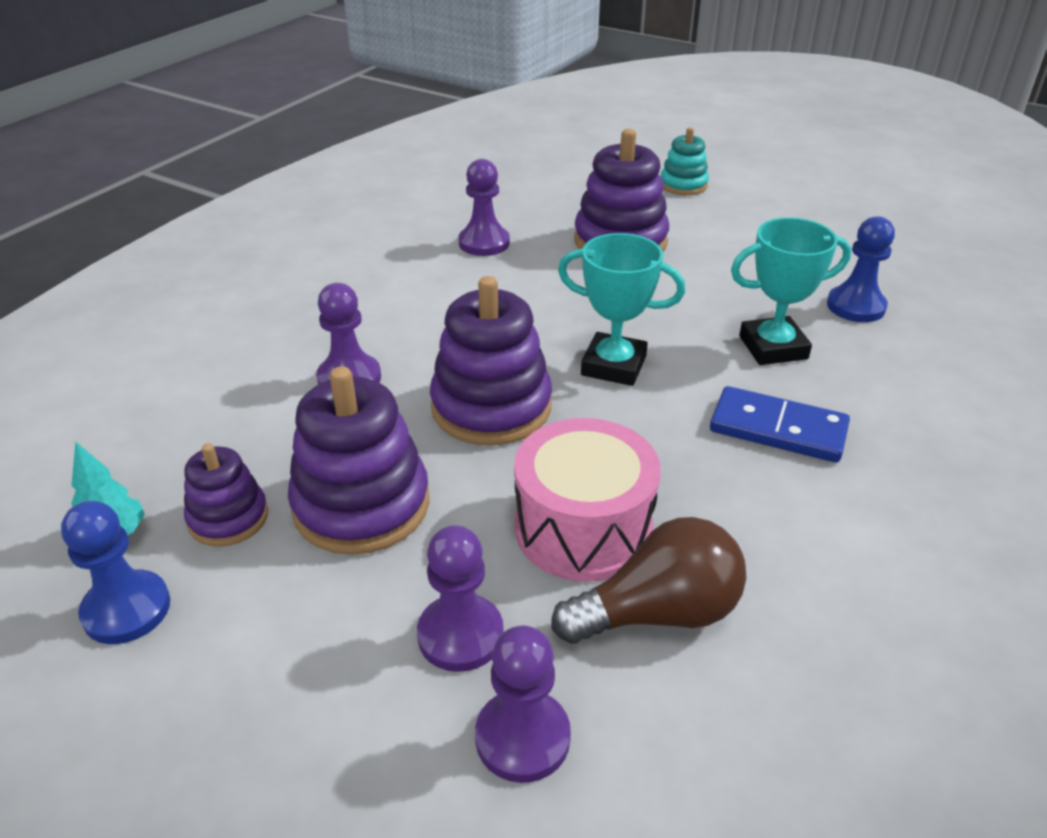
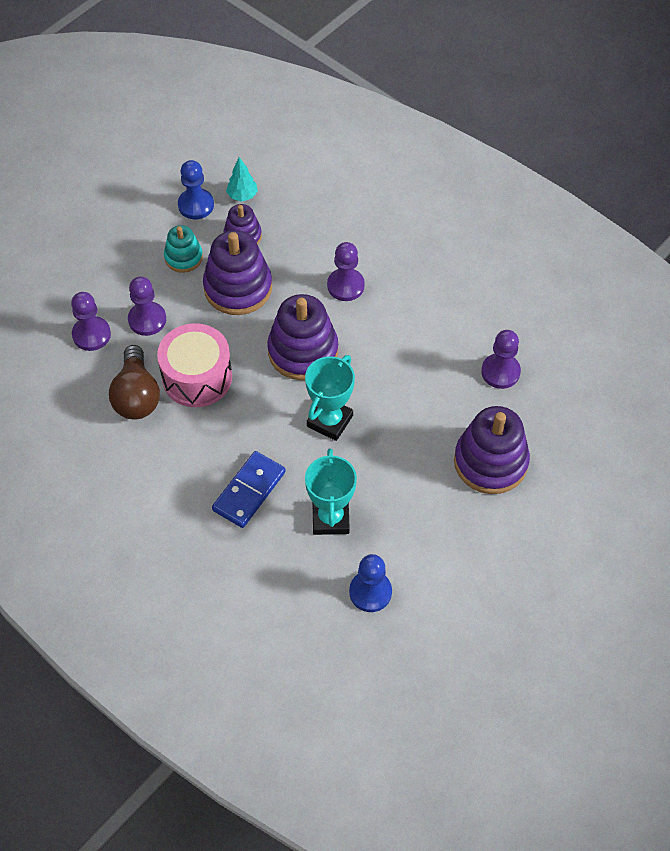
camera: 100 degrees right, 20 degrees up
(683, 185) = (587, 535): turquoise stacking toy -> turquoise stacking toy (183, 257)

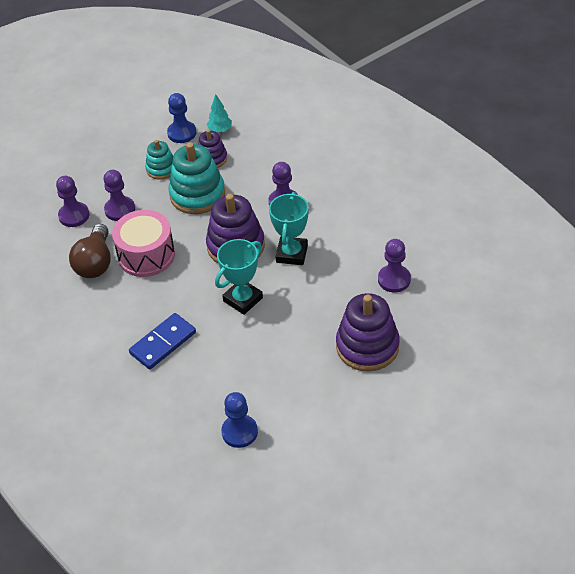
camera: 15 degrees right, 10 degrees down
(238, 288) = (197, 194): purple stacking toy -> turquoise stacking toy
(330, 518) = (223, 372): turquoise trophy -> turquoise trophy (291, 254)

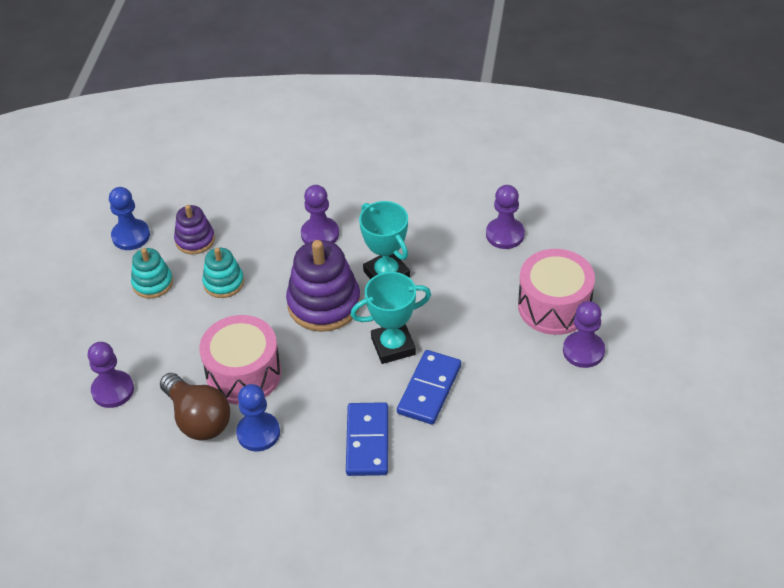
camera: 45 degrees left, 0 degrees up
(120, 210) = (158, 351): purple pawn -> purple pawn (583, 351)
(197, 194) = (223, 283): turquoise stacking toy -> turquoise stacking toy, size x0.57
(220, 130) = (169, 208): turquoise tree -> none
(231, 340) = (429, 389): none -> blue domino
(239, 432) = (540, 463): blue pawn -> blue pawn (258, 433)
(243, 299) = (393, 346): turquoise trophy -> turquoise trophy turned 75 degrees clockwise
(367, 346) = (554, 306): purple stacking toy -> pink drum

